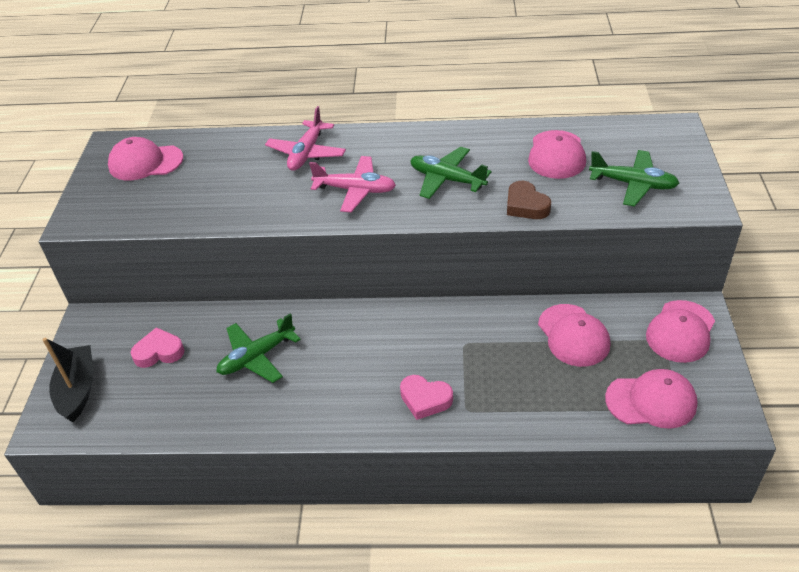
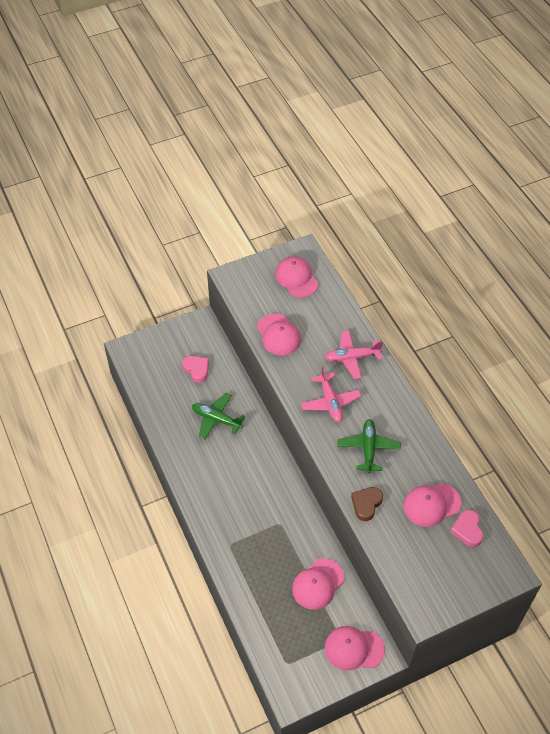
camera: 60 degrees right, 10 degrees up
(78, 389) = (154, 348): black boat -> none
(425, 399) = (227, 520): pink heart -> pink heart (467, 530)
(633, 184) = (424, 563): green plane -> none
(651, 401) = (284, 646): pink cap -> pink cap (278, 335)

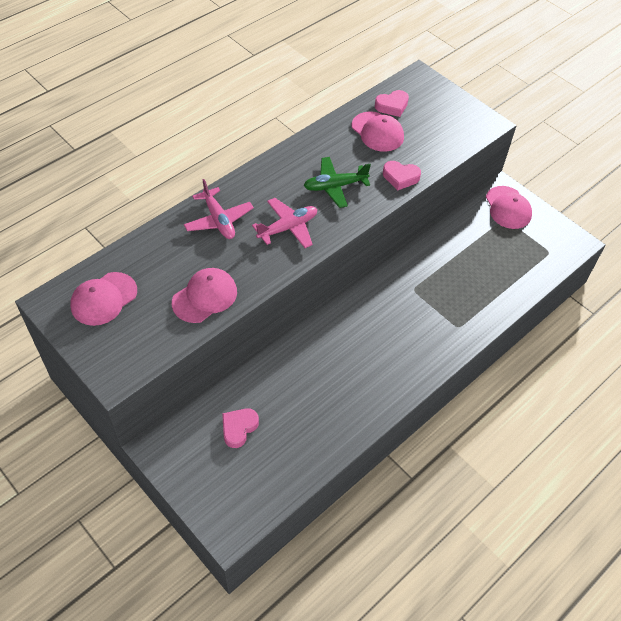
camera: 110 degrees left, 0 degrees up
(216, 419) = (306, 384): green plane -> none
(318, 584) = (462, 245): pink cap -> none
(366, 504) = (400, 177): brown heart -> pink heart

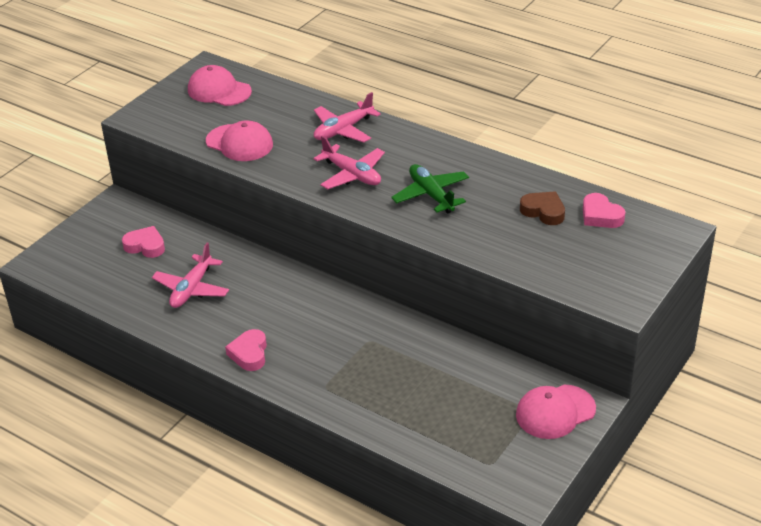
camera: 80 degrees right, 15 degrees down
(314, 399) = (192, 289): none -> pink plane
(377, 132) = (543, 211): pink cap -> brown heart
(400, 177) = (472, 241): pink heart -> pink heart (249, 354)

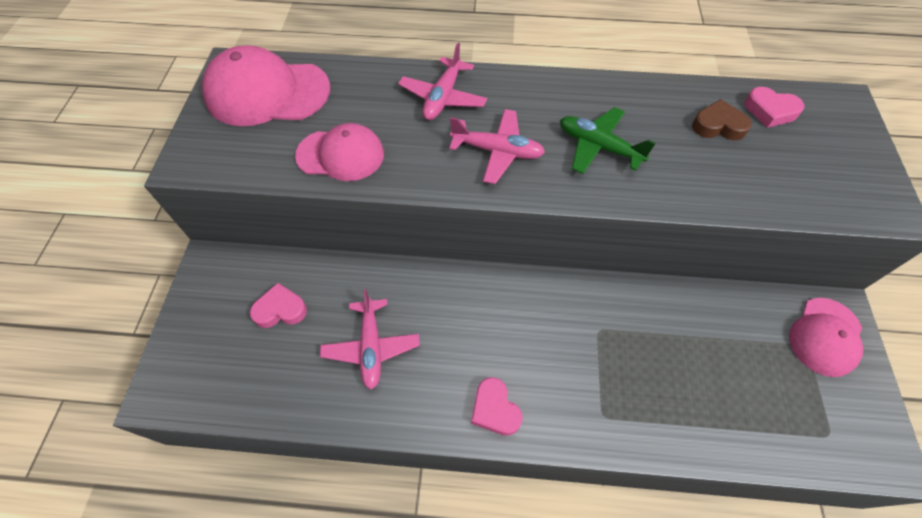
camera: 30 degrees left, 20 degrees up
(219, 91) = (267, 93): pink cap -> pink cap, size x1.53

